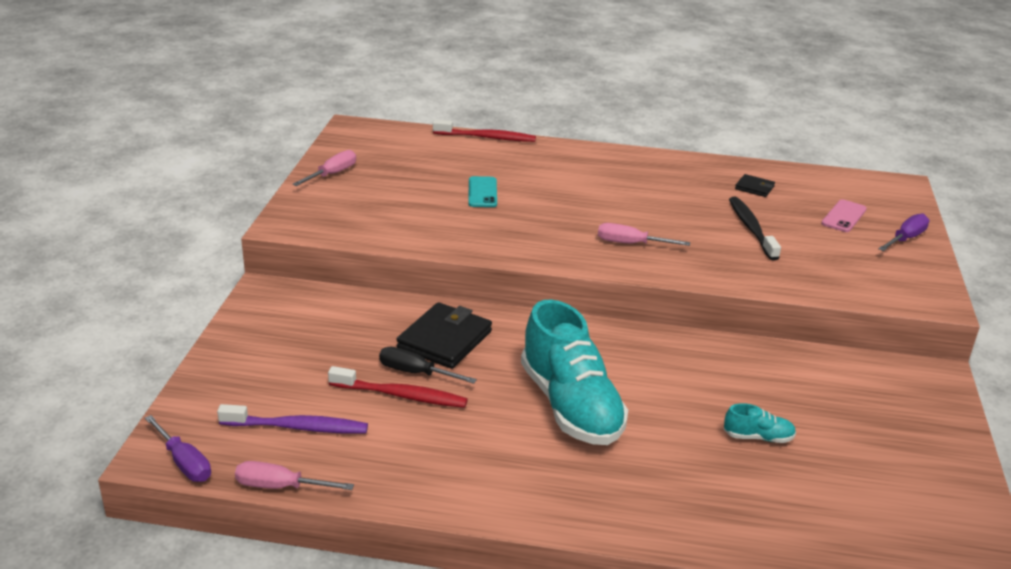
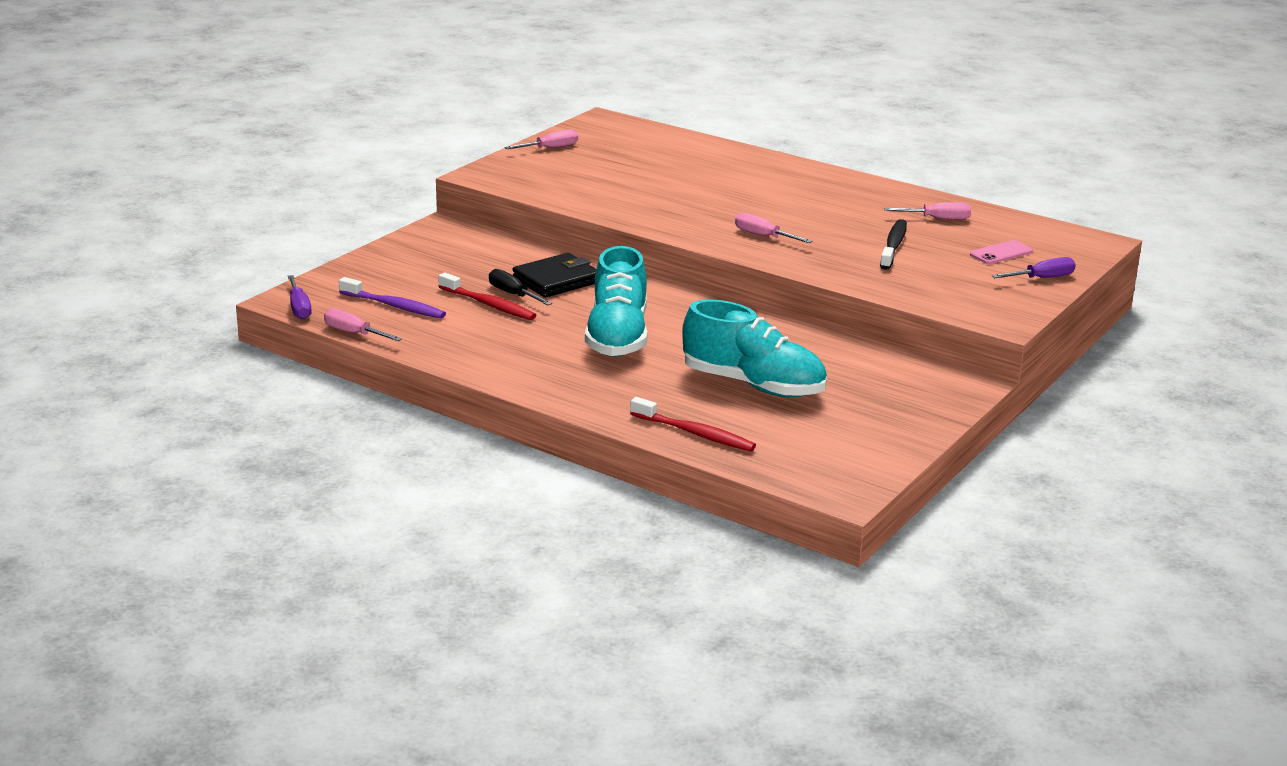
camera: 25 degrees right, 5 degrees down
(482, 192) = (669, 181): turquoise phone -> none
(486, 137) = (719, 144): red toothbrush -> red toothbrush (695, 433)
(754, 188) = (938, 219): black wallet -> pink screwdriver
(758, 437) = (753, 385): turquoise shoe -> turquoise shoe, size x2.41

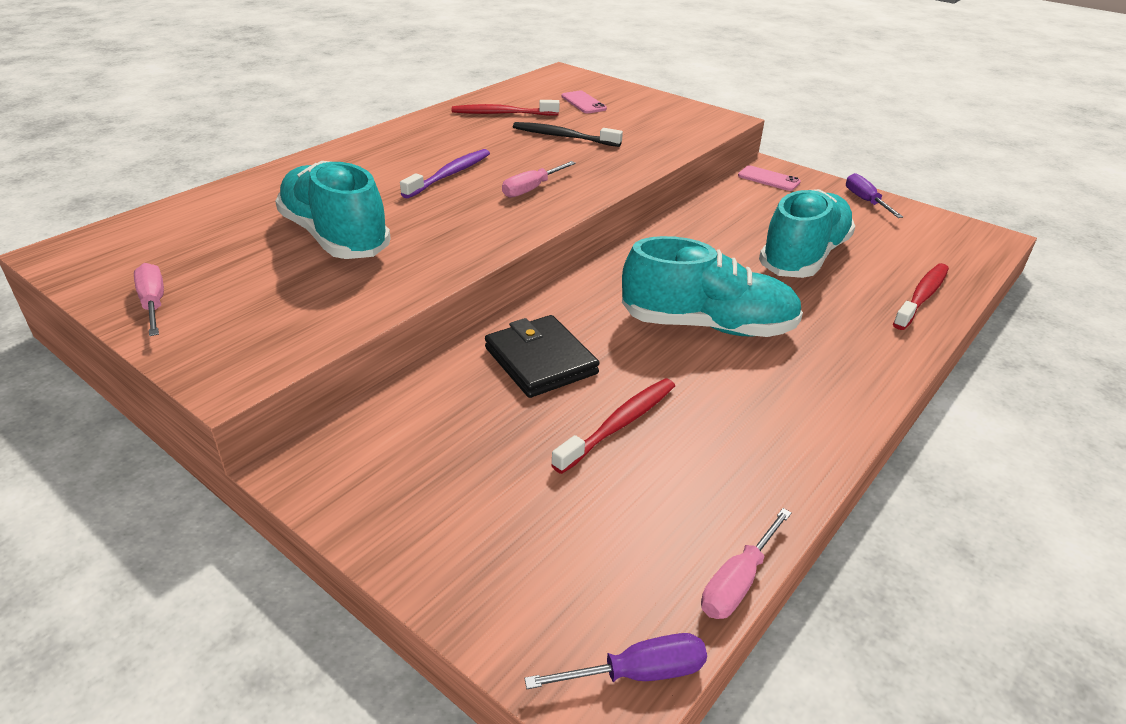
camera: 85 degrees left, 10 degrees up
(394, 306) = (627, 529): purple toothbrush -> purple toothbrush (449, 175)
(513, 294) = (584, 401): black screwdriver -> none
(650, 181) = (335, 237): none -> turquoise shoe
(936, 382) = (768, 179): none -> pink phone
(938, 219) = (502, 114): pink screwdriver -> red toothbrush
(1042, 278) = (635, 97): purple screwdriver -> purple screwdriver (865, 201)

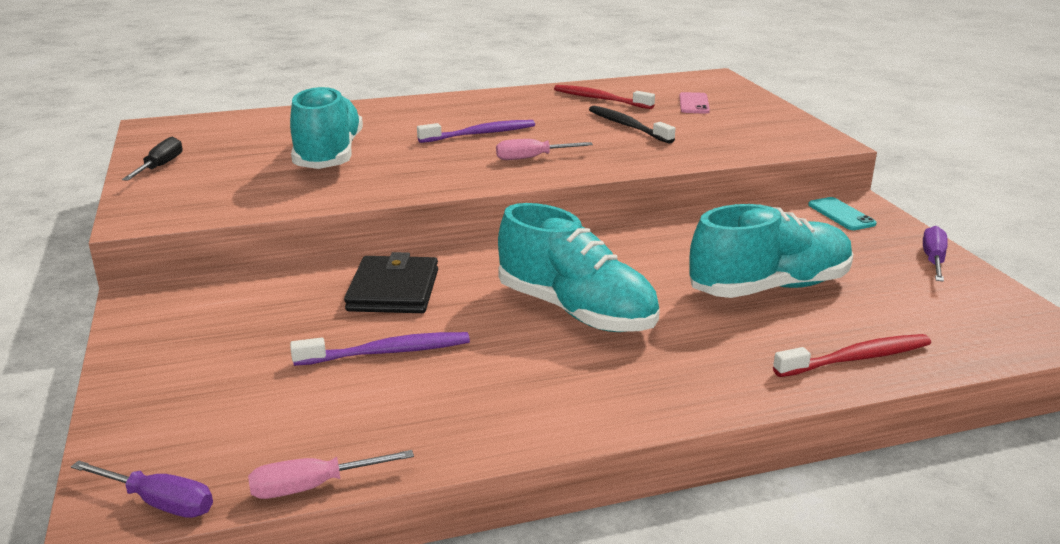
camera: 35 degrees right, 10 degrees down
(153, 303) = (161, 166): pink screwdriver -> black screwdriver
(619, 424) = (387, 352): red toothbrush -> purple toothbrush
(768, 179) = (841, 214): pink phone -> turquoise phone

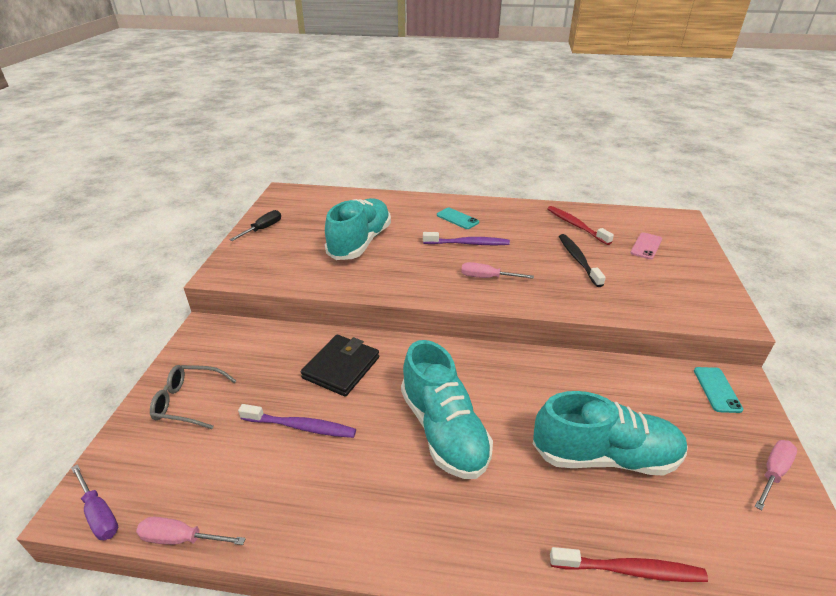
camera: 25 degrees right, 10 degrees up
(192, 371) = (188, 402): none -> grey glasses
(445, 115) = (457, 219): none -> turquoise phone
(933, 259) = (773, 472): purple screwdriver -> pink screwdriver

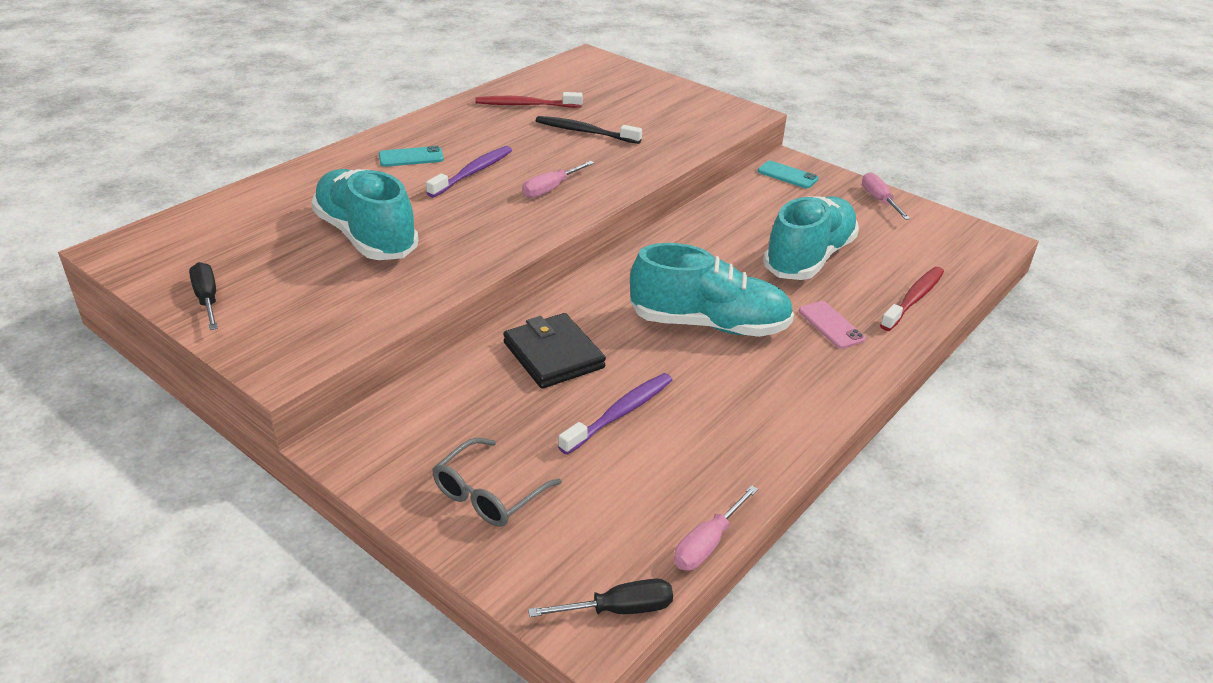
camera: 60 degrees left, 0 degrees up
(99, 514) = (619, 609): purple screwdriver -> black screwdriver
(646, 246) = (607, 93): pink phone -> pink phone (831, 325)

